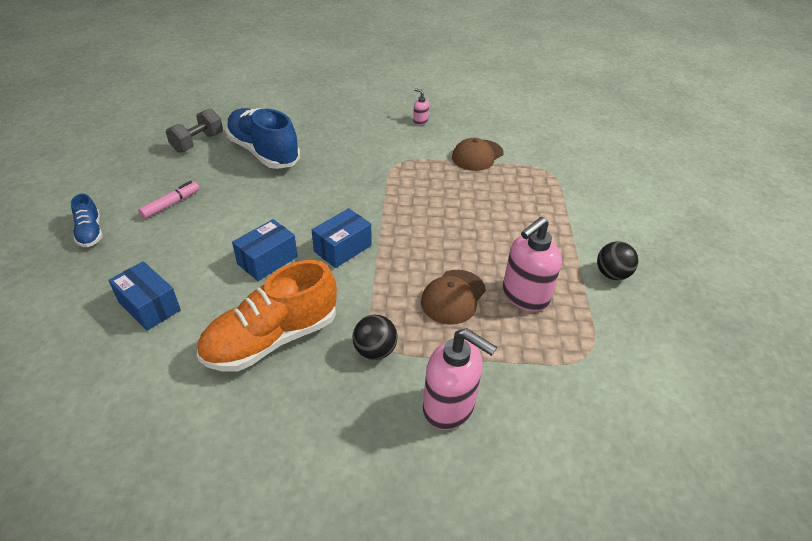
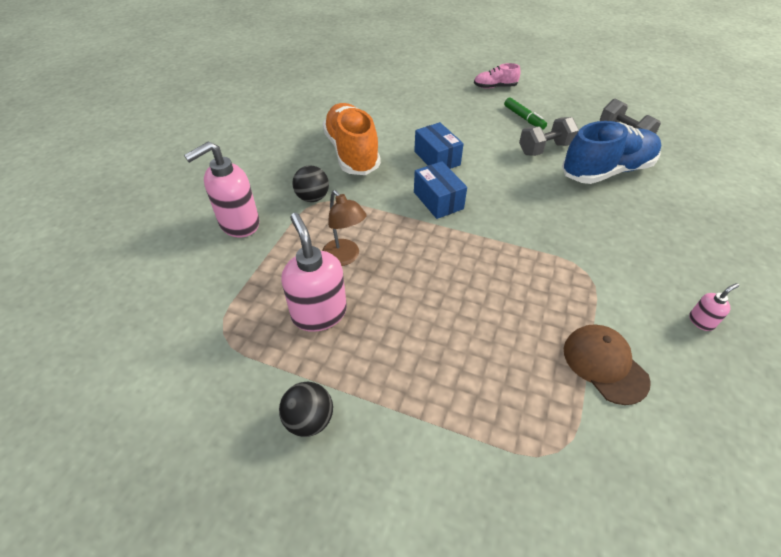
camera: 110 degrees right, 5 degrees up
(90, 232) = (495, 87): blue shoe -> pink shoe
(149, 306) = (408, 108): blue box -> none
(171, 204) = (524, 118): pink marker -> green marker
(233, 187) = (545, 149): none -> grey dumbbell
(453, 297) = (345, 258): brown cap -> brown lamp

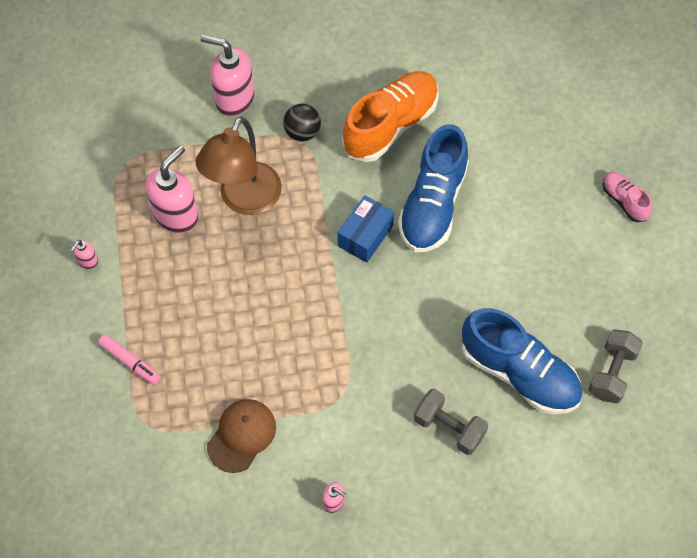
camera: 60 degrees right, 15 degrees up
(309, 420) = (87, 261): black ball -> pink soap dispenser
(345, 258) = (244, 200): brown lamp -> brown lamp, size x1.69
(437, 158) = (433, 204): blue box -> blue shoe
(468, 433) = (130, 362): none -> pink marker
(524, 118) = (572, 257): green marker -> none
(545, 149) = (521, 300): grey dumbbell -> grey dumbbell (449, 428)

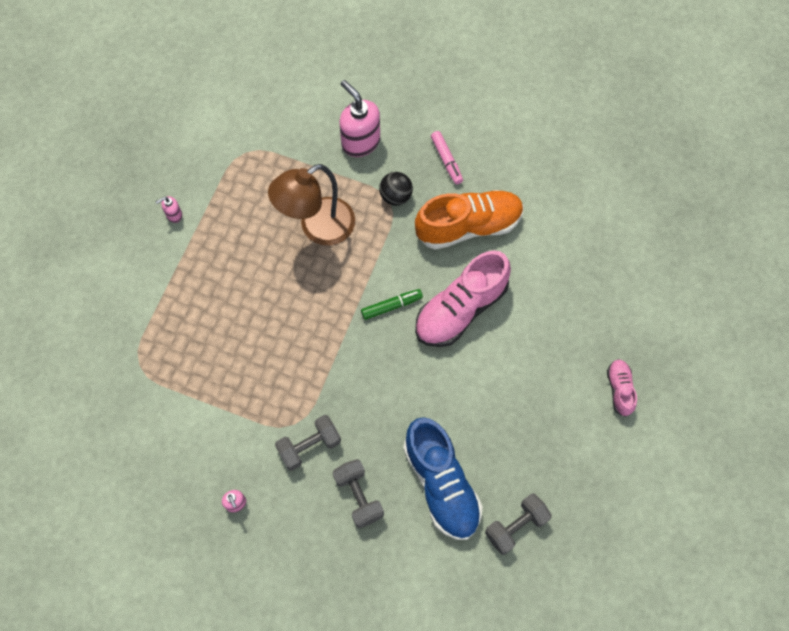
camera: 30 degrees right, 5 degrees up
(130, 362) = (156, 310): pink marker -> pink marker (446, 160)
(176, 215) = (260, 213): pink soap dispenser -> none
(241, 436) = (201, 413): brown cap -> none
(365, 236) = (391, 306): blue box -> green marker
(371, 408) = (309, 446): none -> grey dumbbell
(433, 204) = (461, 309): blue shoe -> pink shoe

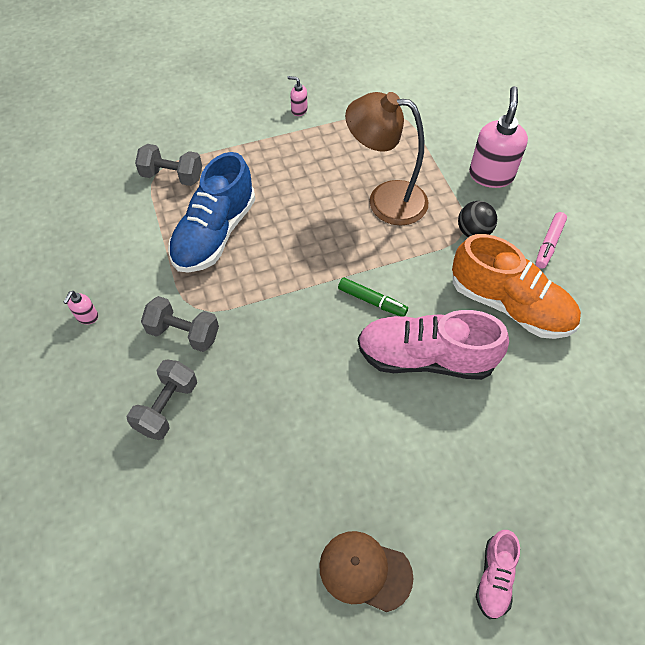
camera: 50 degrees right, 10 degrees down
(441, 484) = (237, 471): blue shoe -> blue shoe (215, 233)
(516, 526) = (249, 581): grey dumbbell -> grey dumbbell (172, 176)
(561, 456) = (365, 571): none -> brown cap
(619, 389) = (494, 577): pink shoe -> pink shoe turned 150 degrees clockwise

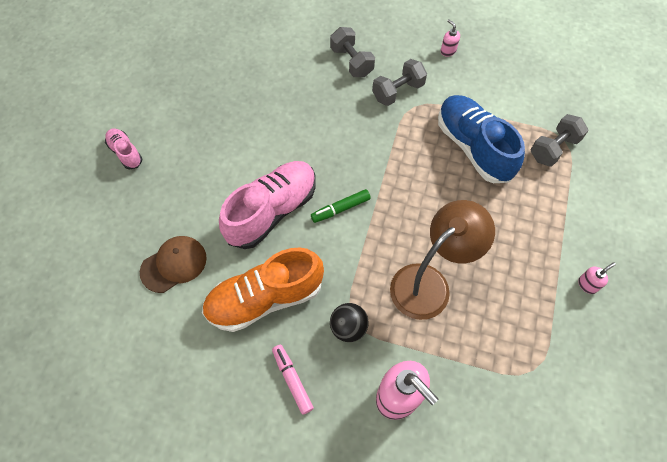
camera: 125 degrees right, 5 degrees up
(365, 571) = (184, 99): brown cap -> brown cap (174, 264)

